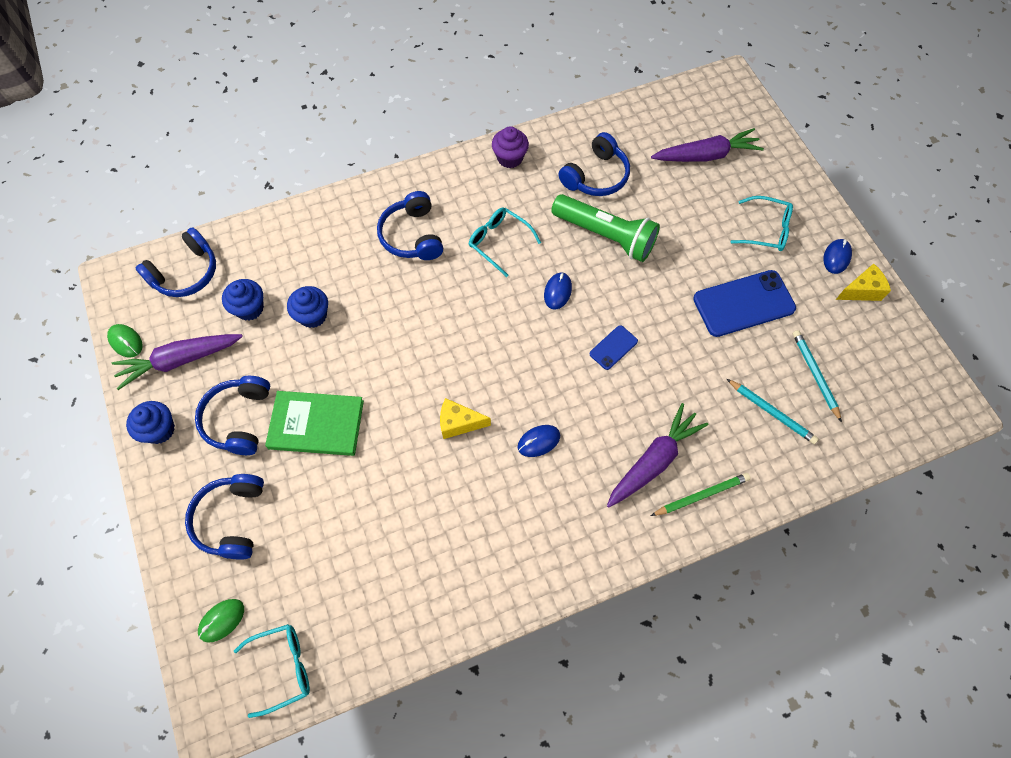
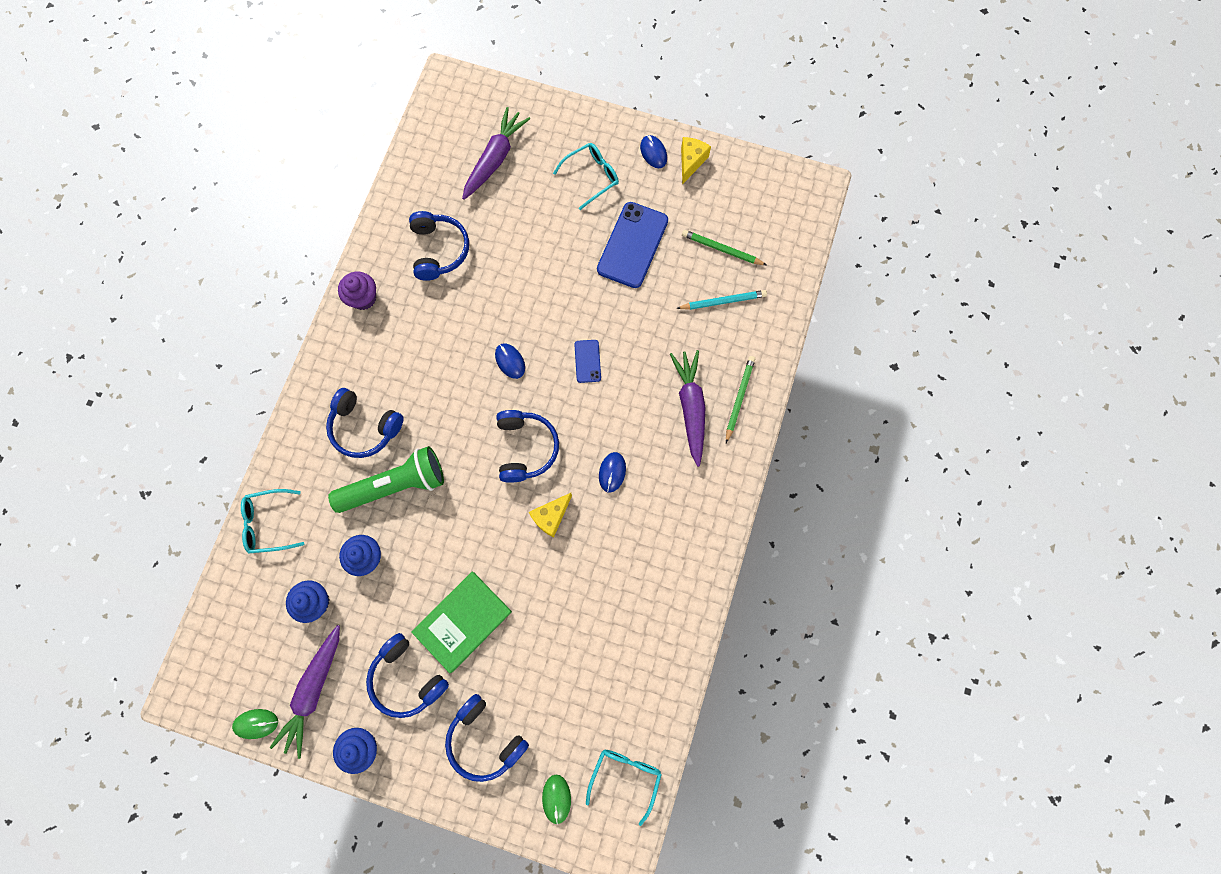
camera: 50 degrees left, 10 degrees up
(186, 273) = (234, 631): blue headphones -> blue headphones (526, 448)
(499, 242) = (430, 368): turquoise glasses -> turquoise glasses (268, 523)
(605, 236) = (495, 288): green flashlight -> green flashlight (395, 485)
(815, 374) = (721, 249): turquoise pencil -> green pencil

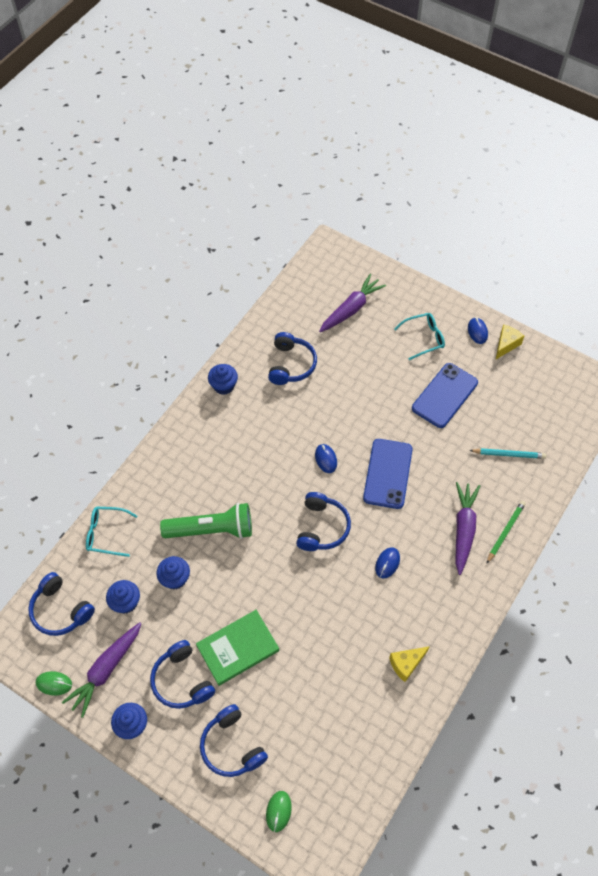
camera: 15 degrees right, 15 degrees down
(363, 298) = (223, 386): purple cupcake -> blue cupcake
(365, 427) = (199, 481): blue headphones -> blue headphones (60, 610)
(551, 516) = (329, 585): yellow cheese -> yellow cheese (406, 664)
(587, 361) = (388, 473): blue phone -> blue phone, size x2.02
(625, 776) = (340, 809): turquoise glasses -> none
(721, 249) = (516, 415): green pencil -> none

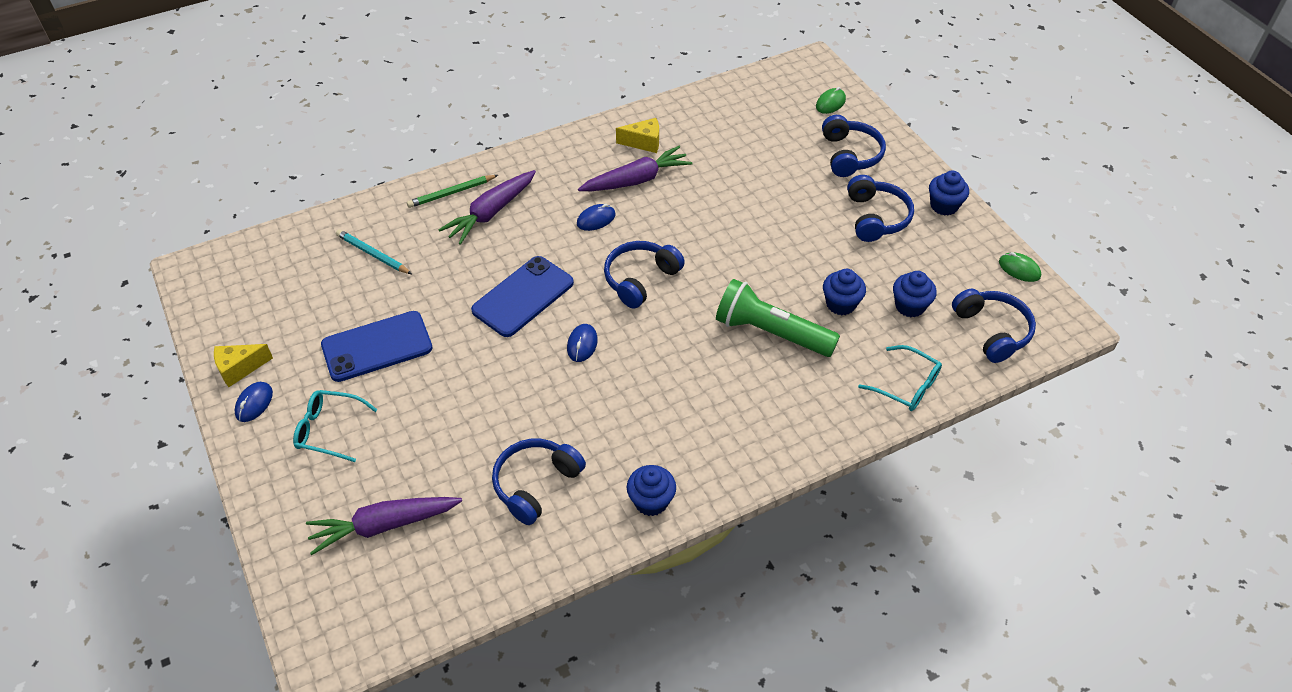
camera: 150 degrees left, 10 degrees down
(106, 670) = (956, 257): purple carrot -> purple carrot (636, 180)
(238, 648) = (803, 218): green book -> none

